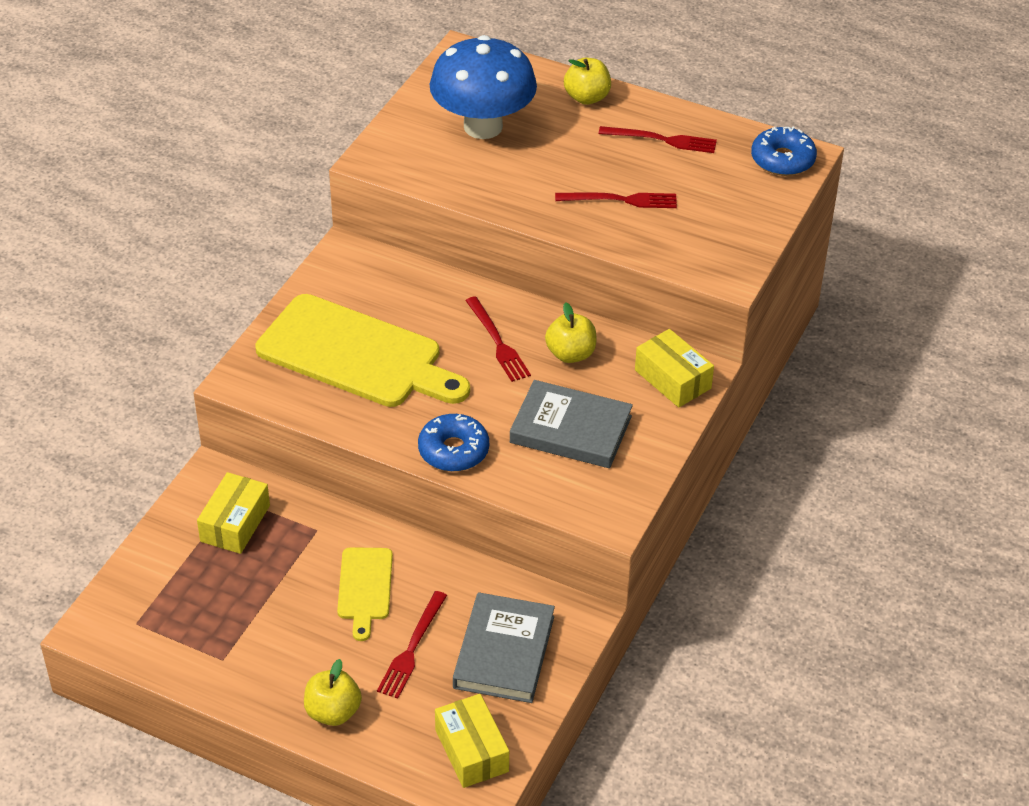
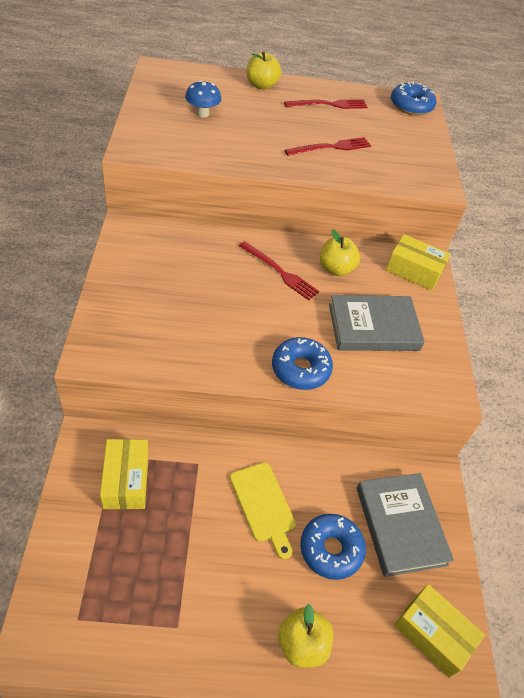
camera: 30 degrees left, 5 degrees up
(356, 354) = (179, 307): yellow cutting board -> none
(412, 648) = (331, 549): red fork -> blue donut
(483, 126) = (202, 113): blue mushroom -> blue mushroom, size x0.44

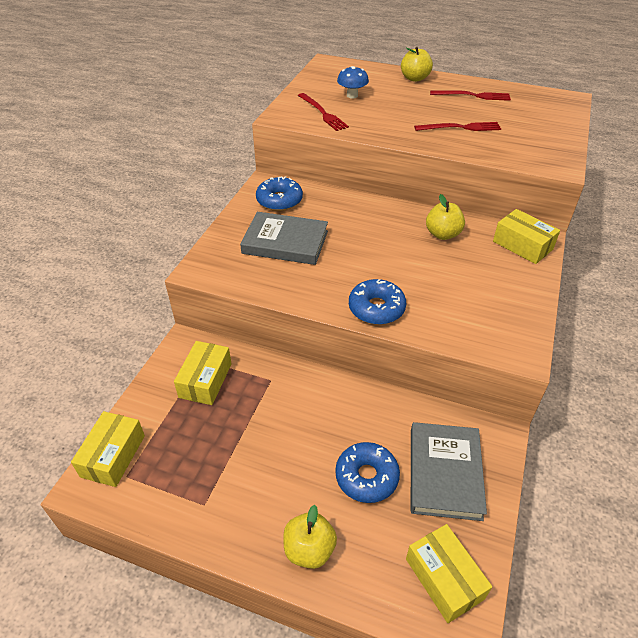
camera: 25 degrees right, 5 degrees down
(52, 599) = (113, 456): none -> yellow box
(263, 505) = (317, 425): yellow cutting board -> none
(280, 272) = (387, 230): red fork -> red fork (322, 113)
(373, 327) = (462, 285): grey book -> grey book (285, 242)
(411, 106) = (557, 101): blue donut -> blue donut (279, 200)

